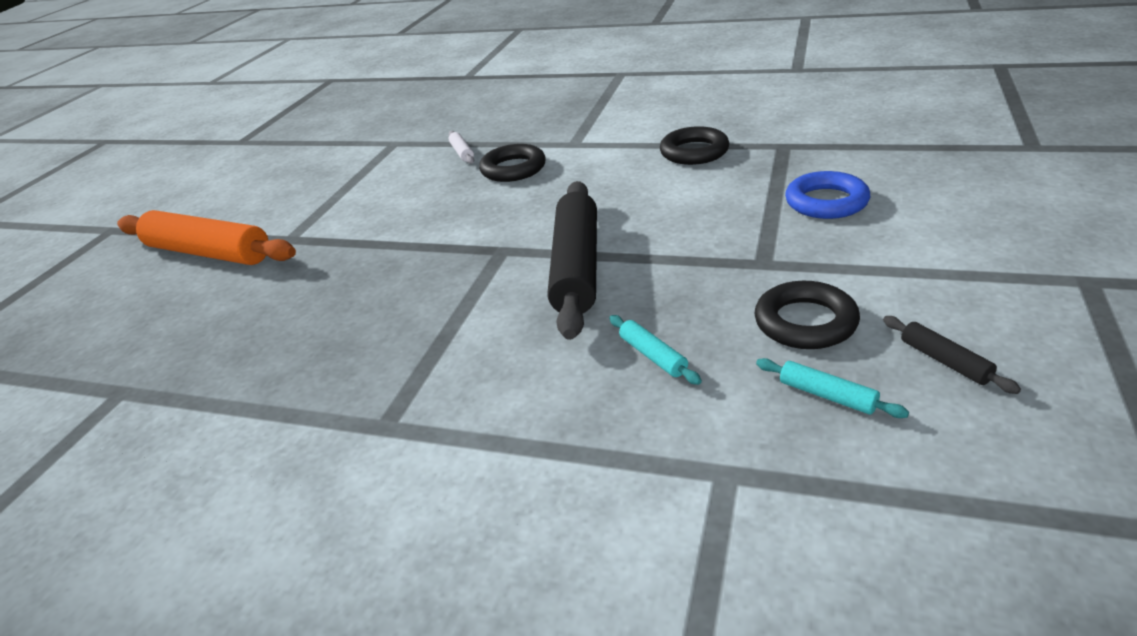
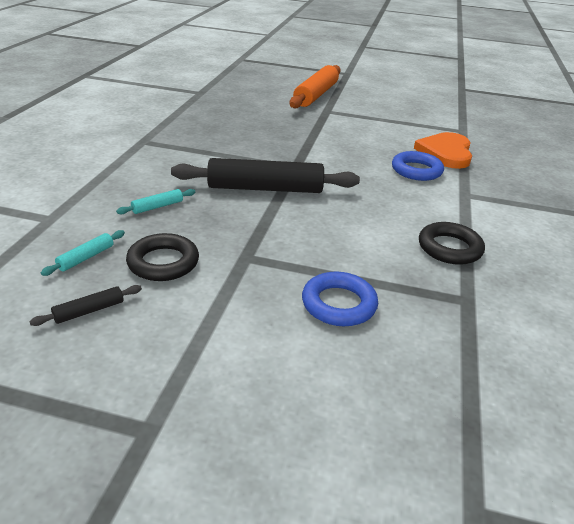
camera: 80 degrees right, 0 degrees up
(462, 152) = (446, 153): white rolling pin -> orange heart
(513, 169) = (416, 170): black ring -> blue ring

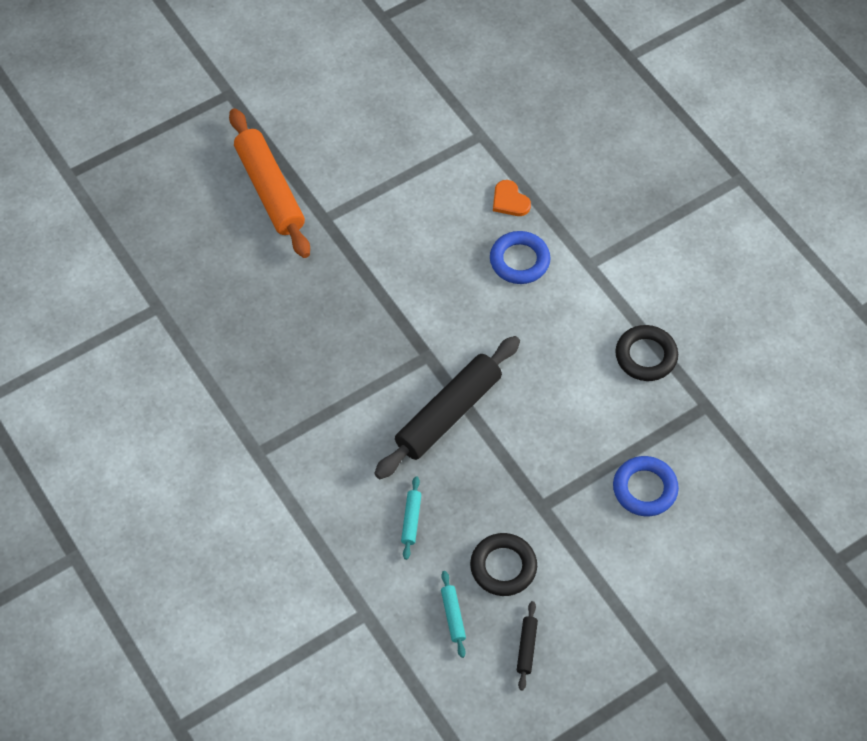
camera: 45 degrees left, 25 degrees up
(446, 153) = (510, 201): orange heart -> orange heart, size x0.54

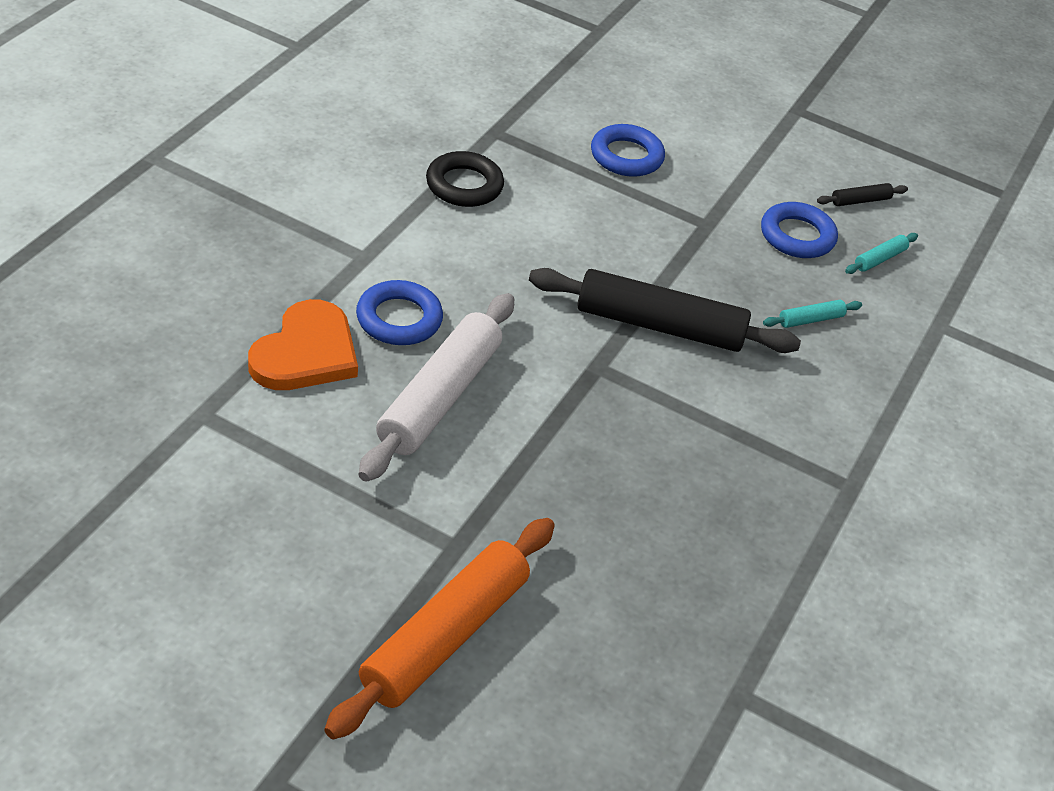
camera: 125 degrees left, 15 degrees down
(440, 255) = (439, 397): none -> white rolling pin
(503, 567) = (797, 236): black ring -> blue ring
(510, 201) = (306, 353): orange heart -> orange heart, size x1.87

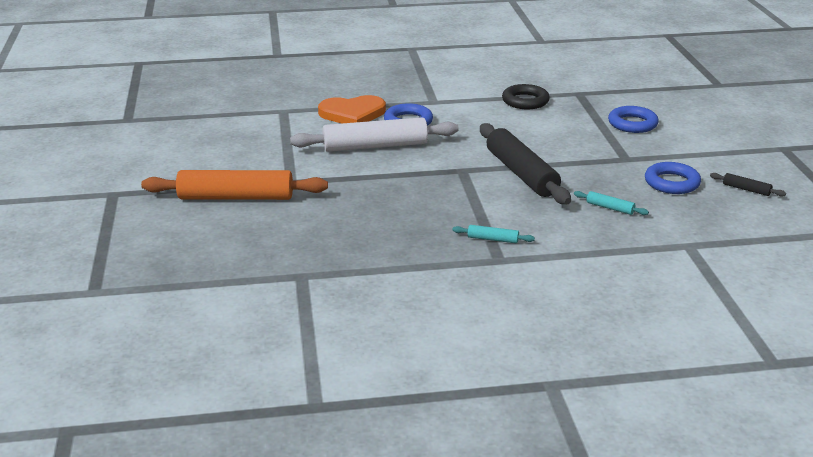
camera: 60 degrees right, 15 degrees down
(879, 259) = (707, 210): turquoise rolling pin -> turquoise rolling pin (493, 239)

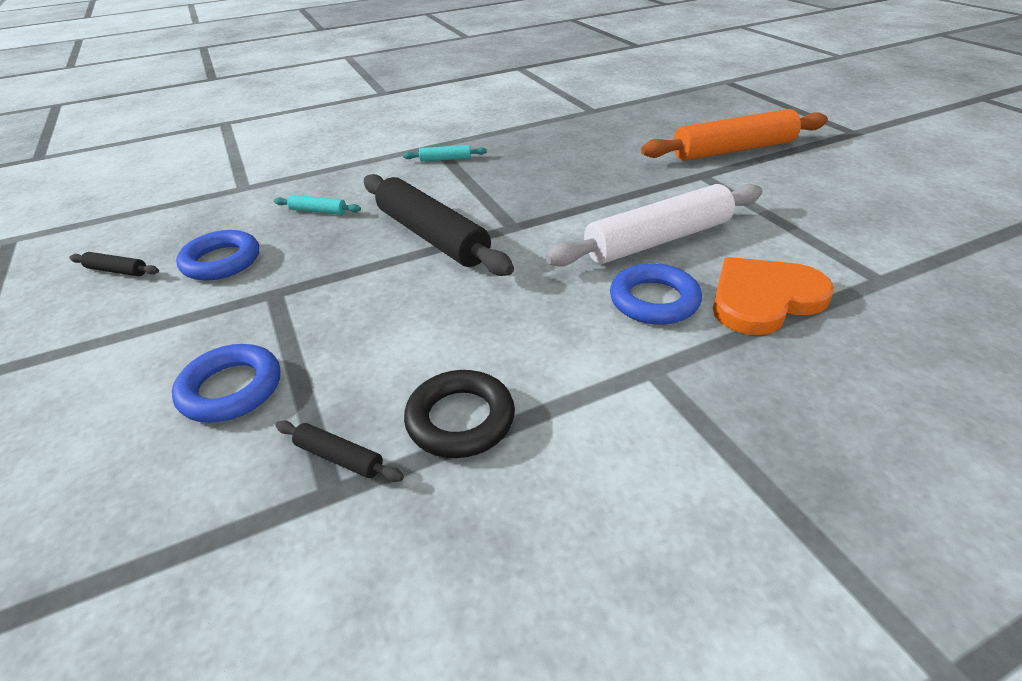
camera: 165 degrees right, 10 degrees up
(577, 99) = (339, 457): none -> black rolling pin

